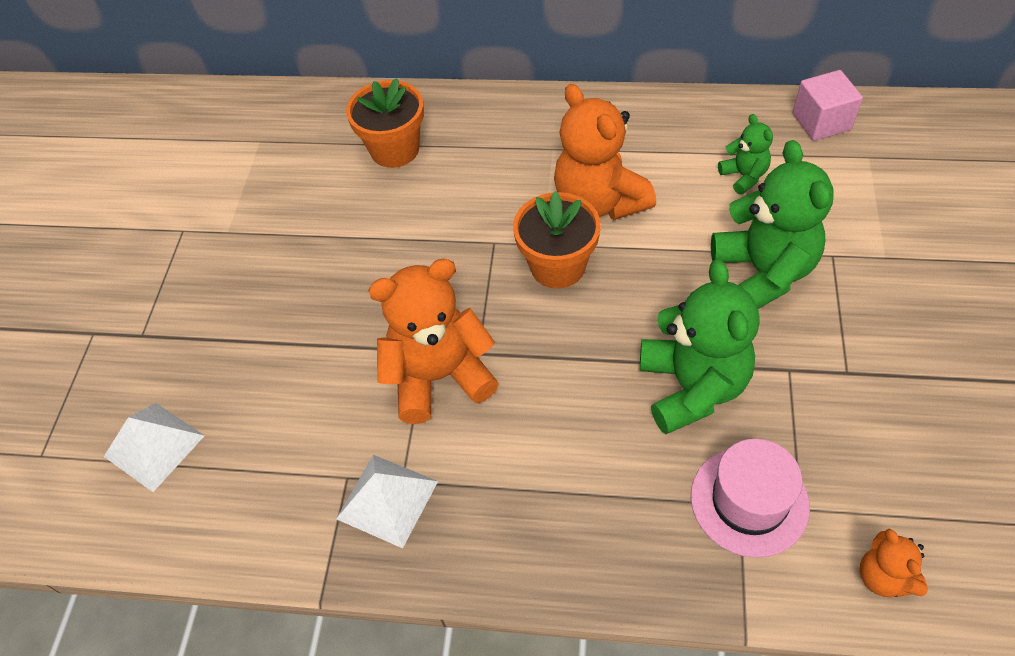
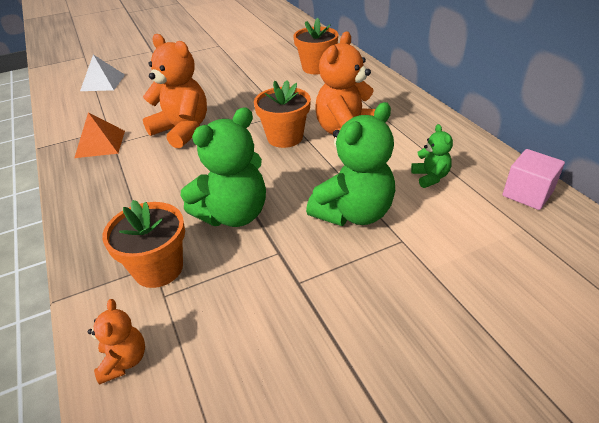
camera: 55 degrees right, 15 degrees down
(387, 500) = (100, 144): white pyramid -> orange pyramid
(744, 176) = (430, 177): green teddy bear -> green teddy bear turned 45 degrees counterclockwise
(749, 501) = (158, 268): pink hat -> orange flower pot
(884, 577) = (124, 361): orange teddy bear -> orange teddy bear turned 135 degrees clockwise

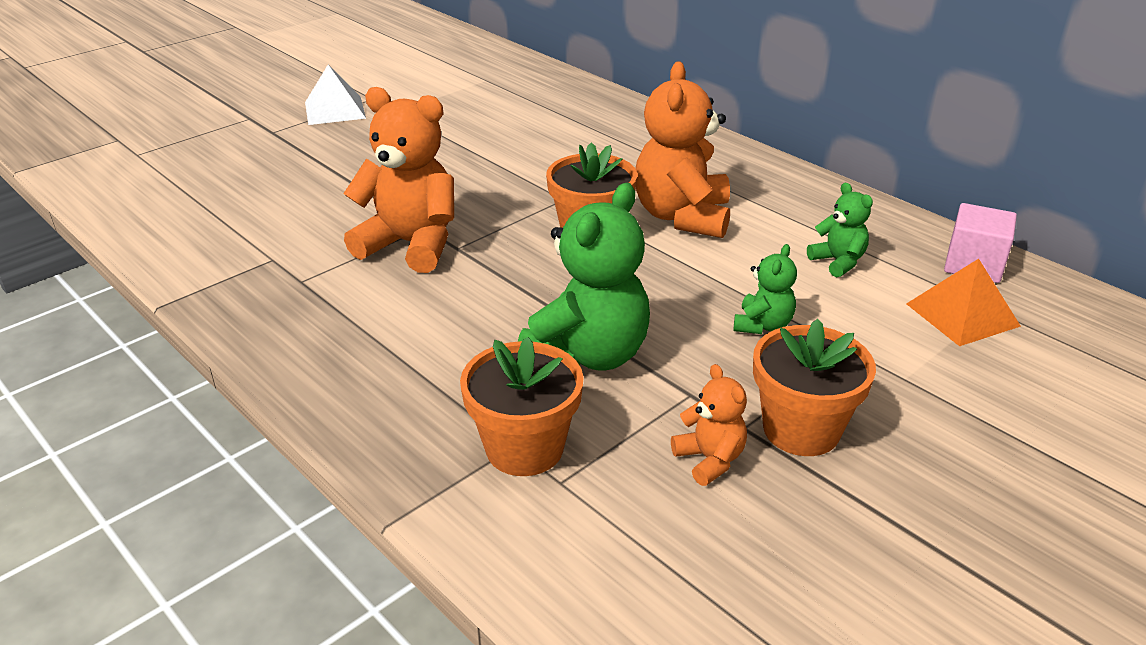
camera: 20 degrees left, 5 degrees down
(100, 144) = (276, 284): orange pyramid -> orange pyramid (962, 314)
(103, 82) = (196, 182): white pyramid -> white pyramid (334, 110)
(124, 361) = (564, 574): orange teddy bear -> orange teddy bear (710, 460)
(316, 68) = (569, 122): orange flower pot -> orange flower pot (801, 430)
(353, 213) = (762, 325): green teddy bear -> green teddy bear, size x0.50

